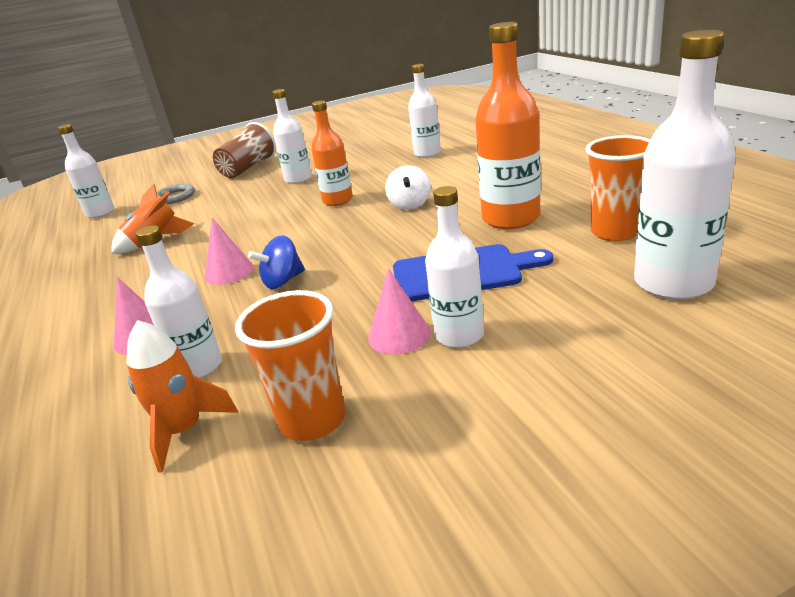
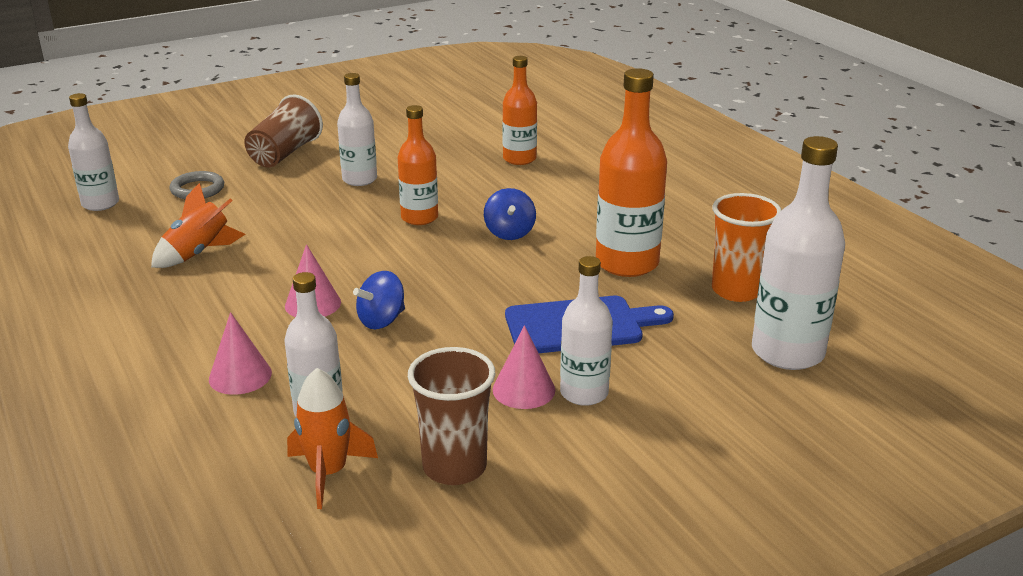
camera: 10 degrees left, 0 degrees up
(312, 420) = (454, 467): orange cup -> brown cup
(410, 204) = (509, 233): white spinning top -> blue spinning top
(427, 153) = (519, 159): white bottle -> orange bottle

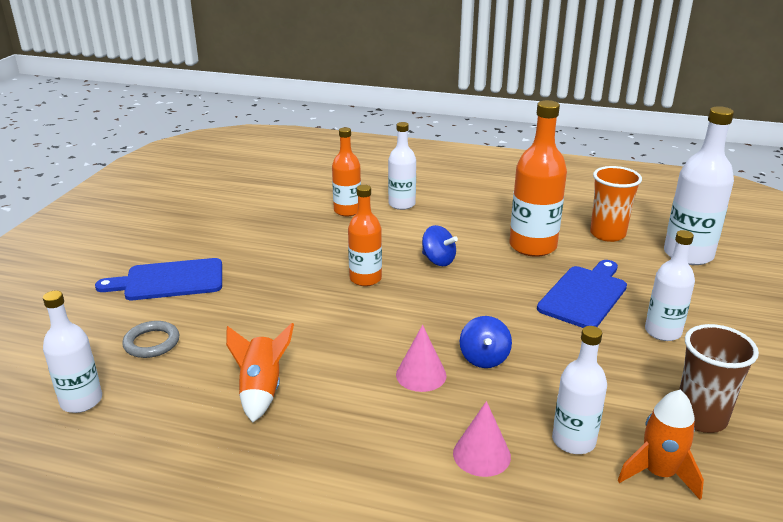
camera: 45 degrees left, 0 degrees up
(284, 154) = (169, 280): brown cup -> blue cutting board
(359, 179) = (269, 272): white bottle -> white bottle (401, 204)
(523, 389) = (636, 349): pink cone -> none

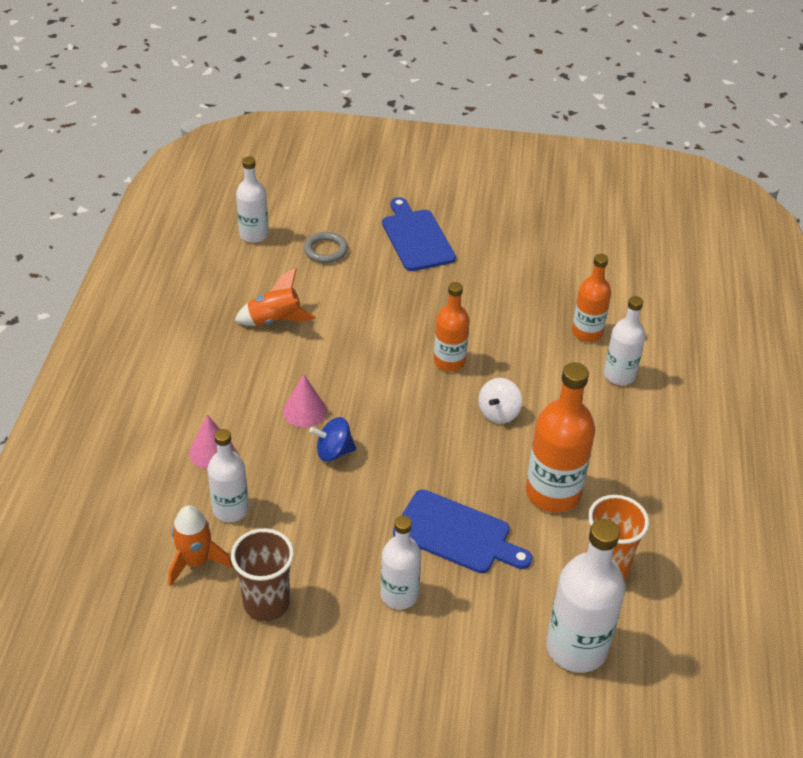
camera: 80 degrees right, 15 degrees up
(438, 260) = (498, 413): blue spinning top -> white spinning top

